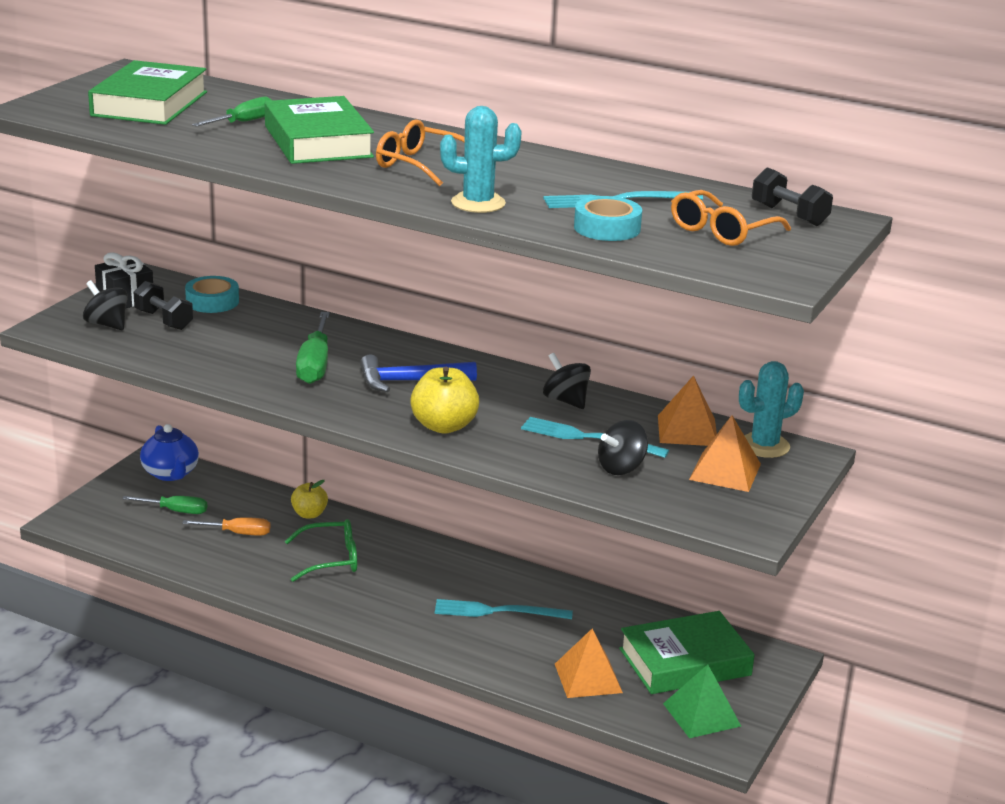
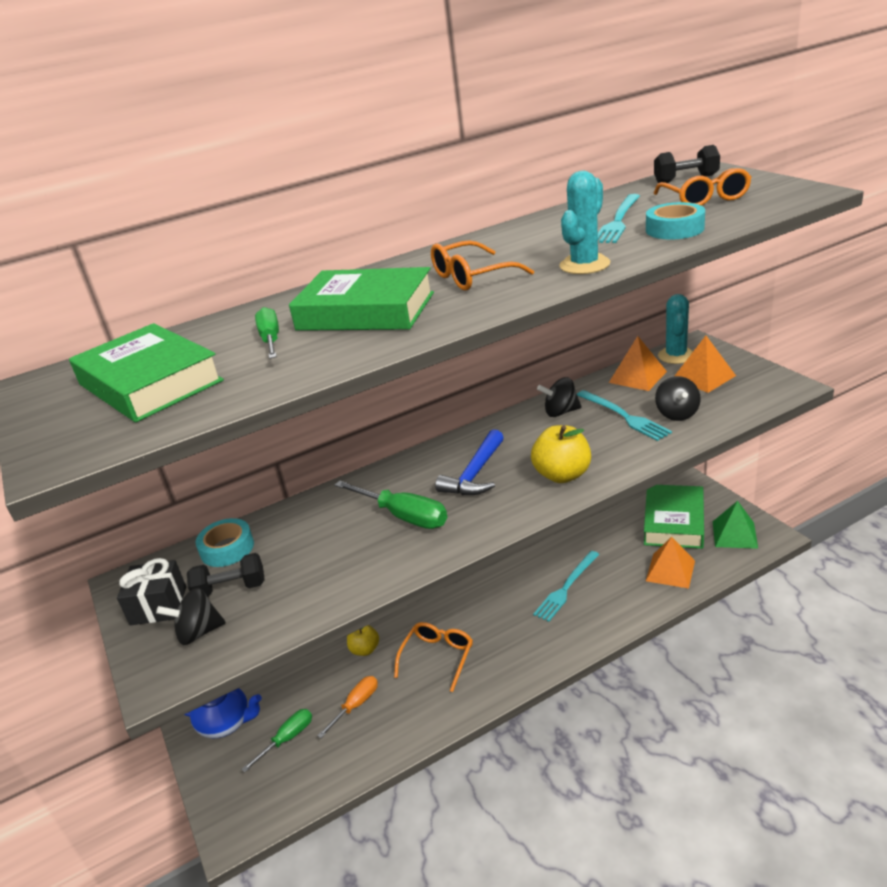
camera: 50 degrees left, 5 degrees up
(330, 559) = (437, 658): green glasses -> orange glasses
(588, 438) = (624, 416): turquoise fork -> turquoise fork turned 90 degrees counterclockwise

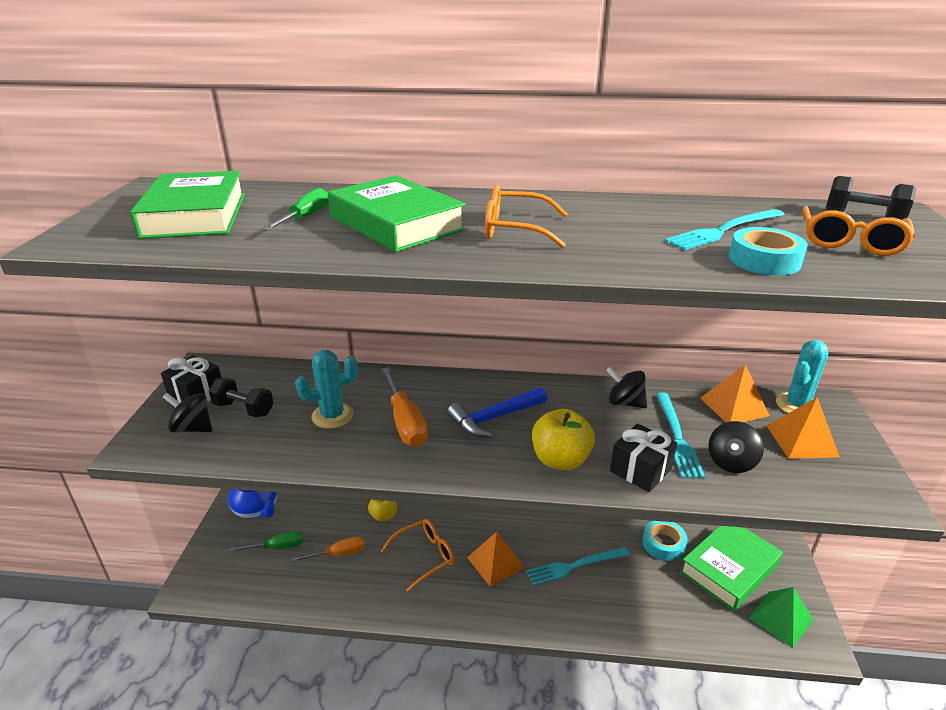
camera: 30 degrees right, 0 degrees up
(227, 548) = (276, 378): turquoise tape -> turquoise tape (663, 544)
(403, 516) = (405, 422): green screwdriver -> orange screwdriver
(584, 265) = (620, 259): turquoise cactus -> turquoise cactus (332, 416)
(625, 451) = (640, 470): none -> black gift
(670, 570) = (681, 611): orange pyramid -> orange pyramid (495, 562)

